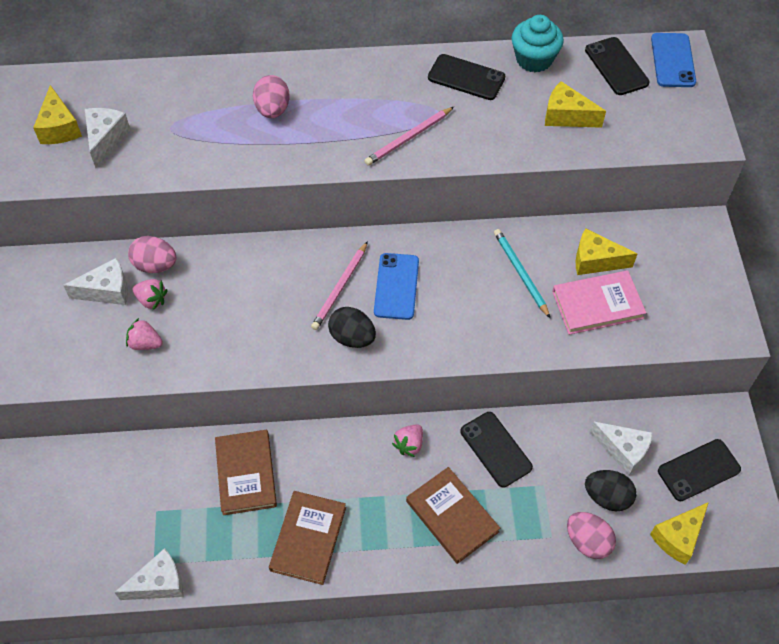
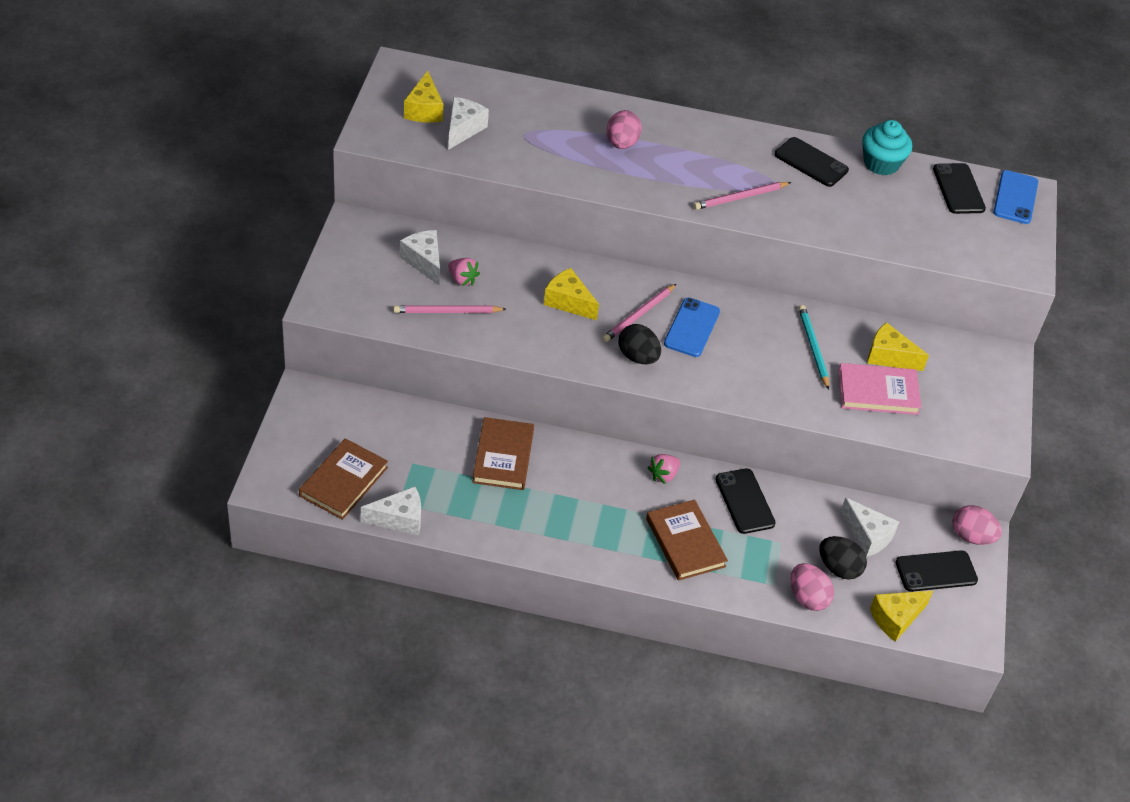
camera: 10 degrees right, 10 degrees down
(107, 291) = (424, 262): white cheese -> white cheese turned 120 degrees counterclockwise
(145, 343) = (447, 312): pink strawberry -> pink pencil
(155, 265) = (473, 253): pink egg -> pink egg (971, 536)
(308, 538) = (545, 523): brown book -> brown book (343, 481)
(566, 116) = (895, 217): yellow cheese -> yellow cheese (568, 302)

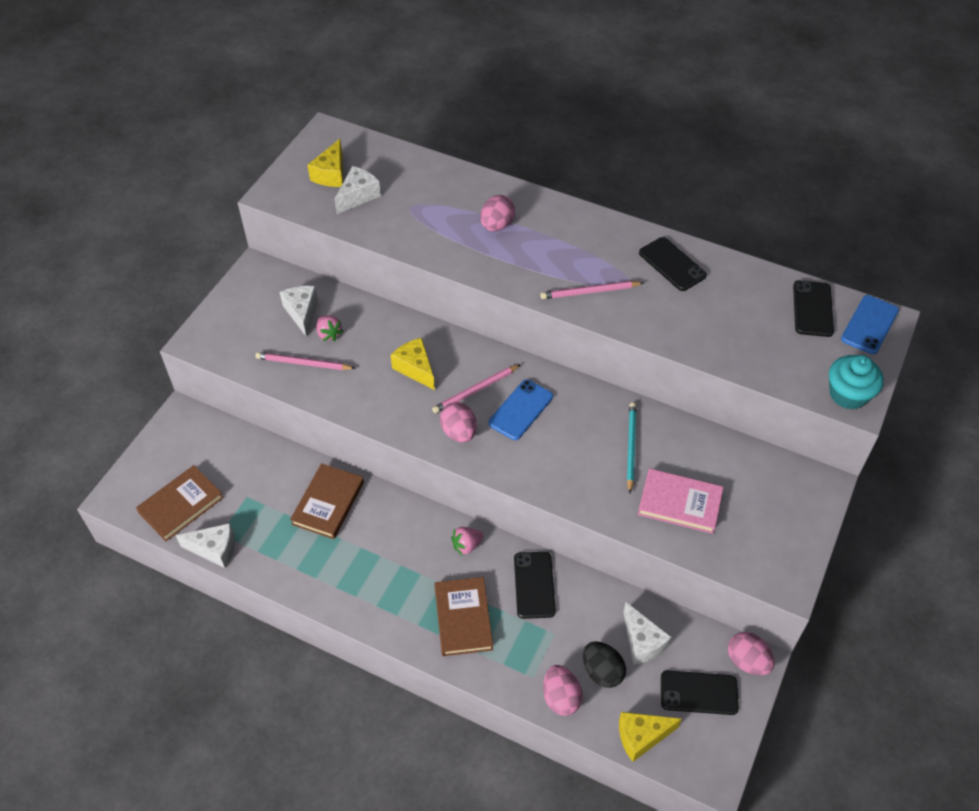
camera: 20 degrees right, 5 degrees up
(637, 357) = (459, 432): black egg -> pink egg
(881, 163) = (742, 273): turquoise cupcake -> turquoise cupcake (848, 394)
(889, 356) = (703, 467): yellow cheese -> none

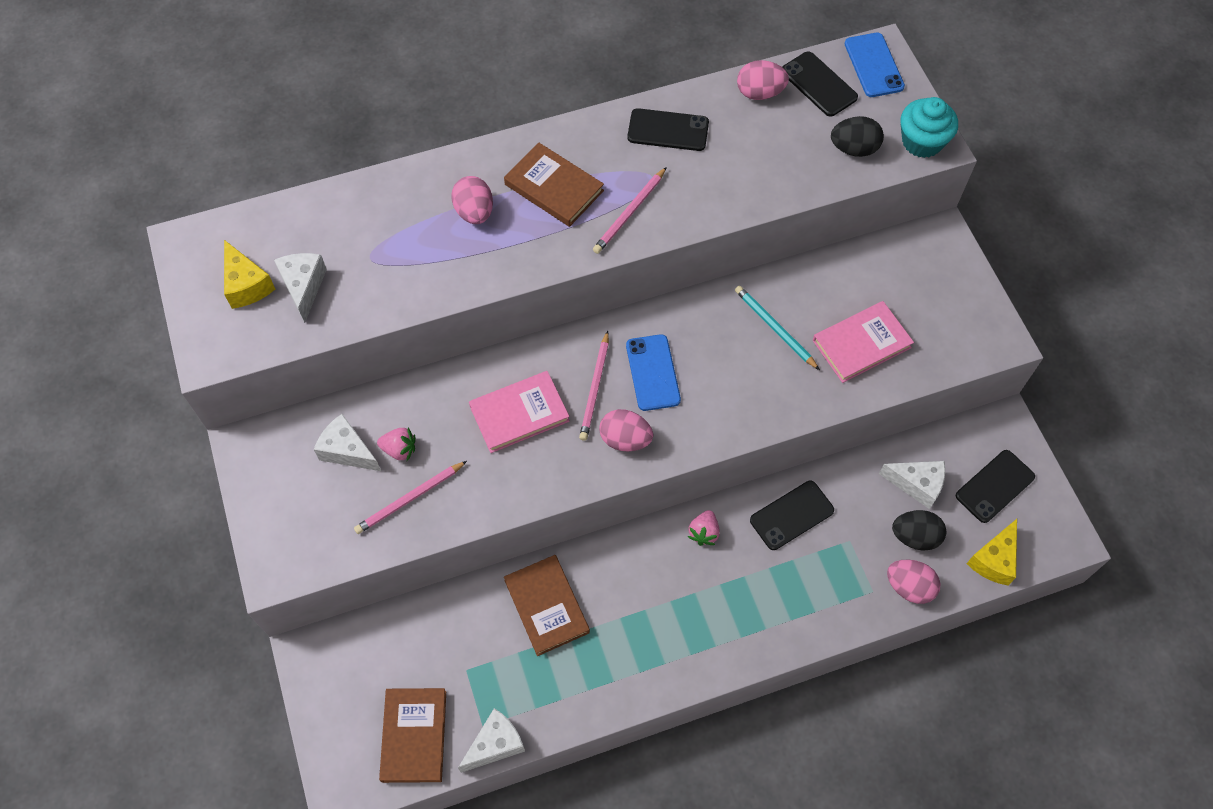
camera: 45 degrees left, 10 degrees up
(415, 368) = (519, 413): yellow cheese -> pink book
(463, 618) = (769, 596): brown book -> brown book (554, 188)
(534, 585) = (791, 515): black phone -> black phone turned 75 degrees counterclockwise
(747, 661) = (1000, 429): pink egg -> pink egg (759, 93)
(790, 363) = (854, 149): none -> black egg

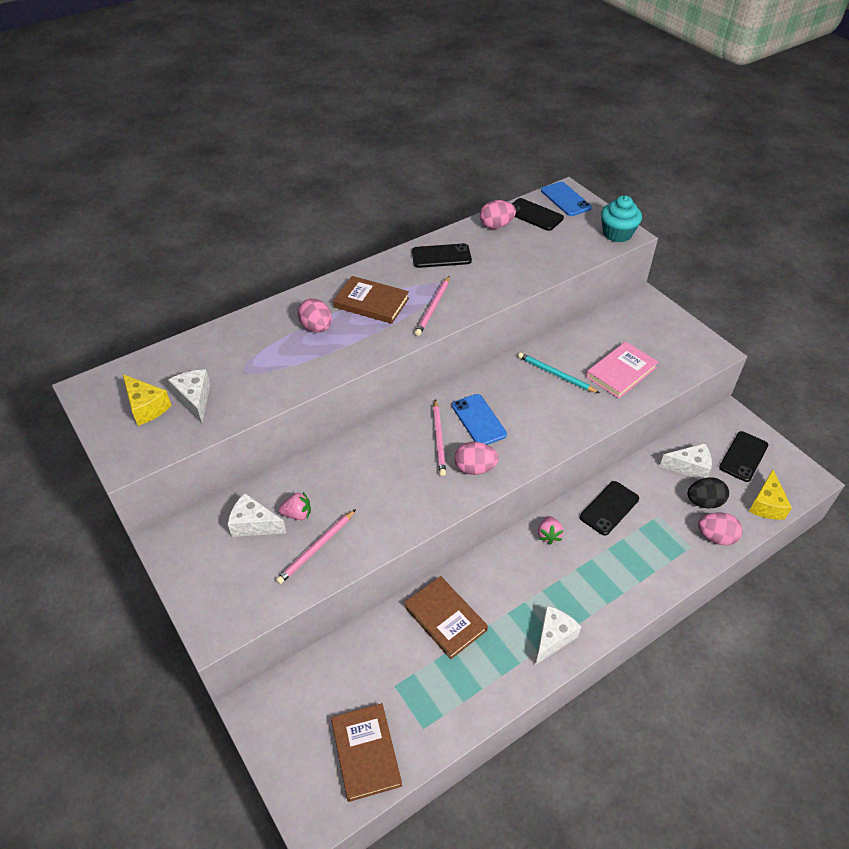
camera: 15 degrees left, 15 degrees down
(495, 744) = (439, 741): white cheese -> white cheese (553, 638)
(519, 413) = (386, 468): pink book -> none
(854, 149) = (574, 245): black egg -> none

